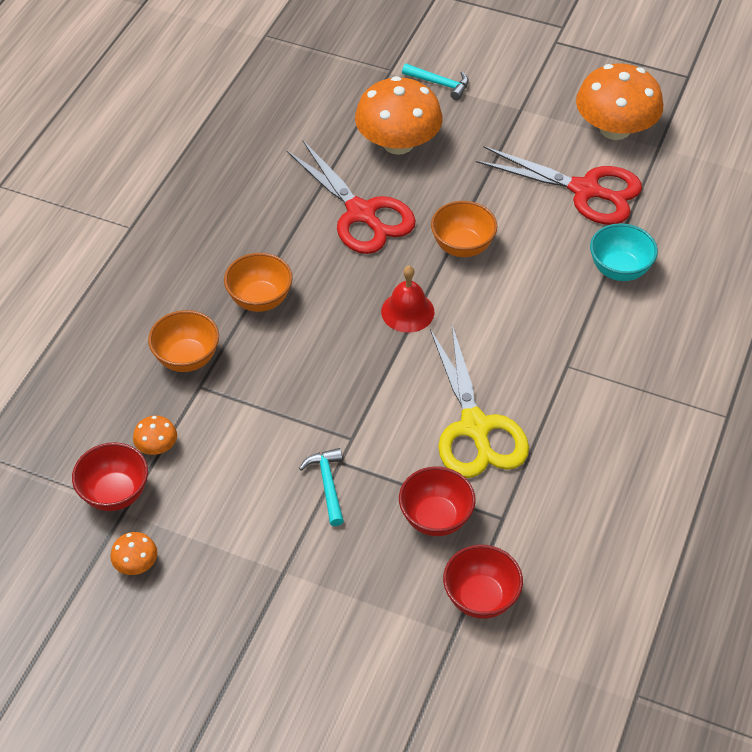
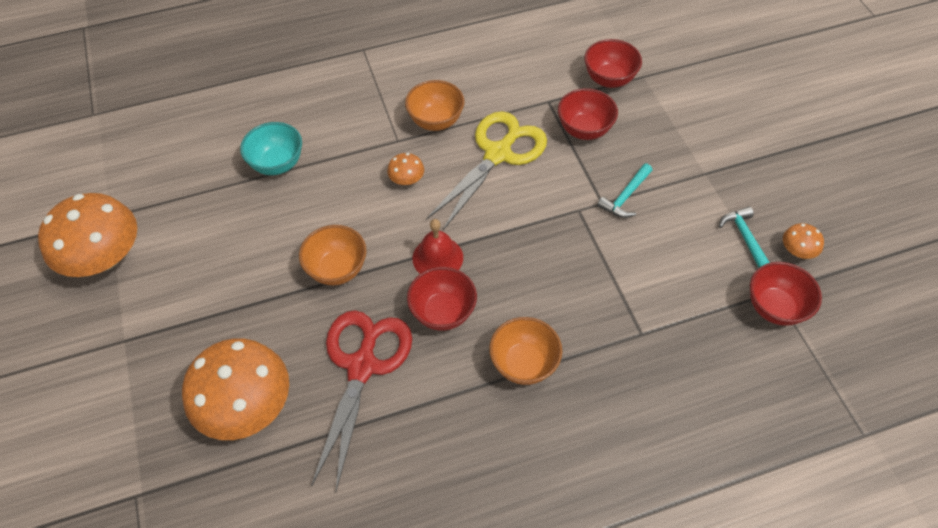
camera: 130 degrees left, 5 degrees up
(157, 446) = (715, 316): orange mushroom -> orange mushroom (407, 179)
(187, 358) = (629, 365): orange bowl -> orange bowl (436, 121)
(354, 283) = (443, 312): none -> red bowl
(439, 84) = (129, 433): turquoise hammer -> turquoise hammer (745, 238)
(585, 190) = (203, 232): red scissors -> none

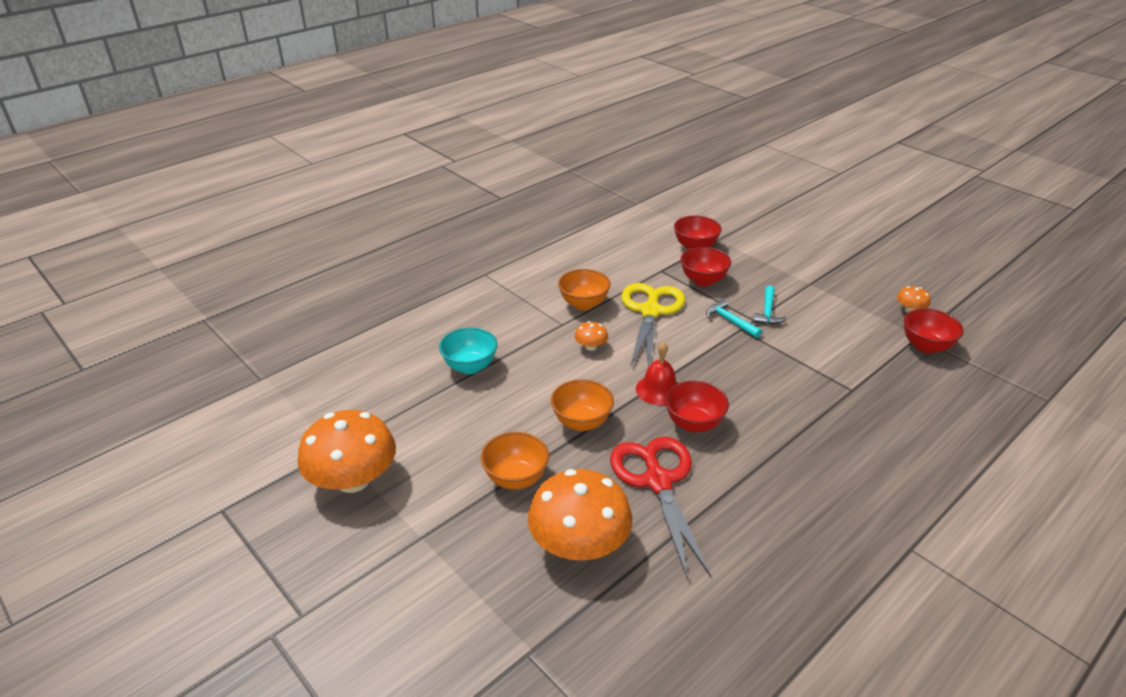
camera: 25 degrees left, 20 degrees down
(524, 364) = (784, 436): orange bowl -> orange bowl (516, 478)
(745, 238) = (870, 313): turquoise hammer -> turquoise hammer (730, 321)

